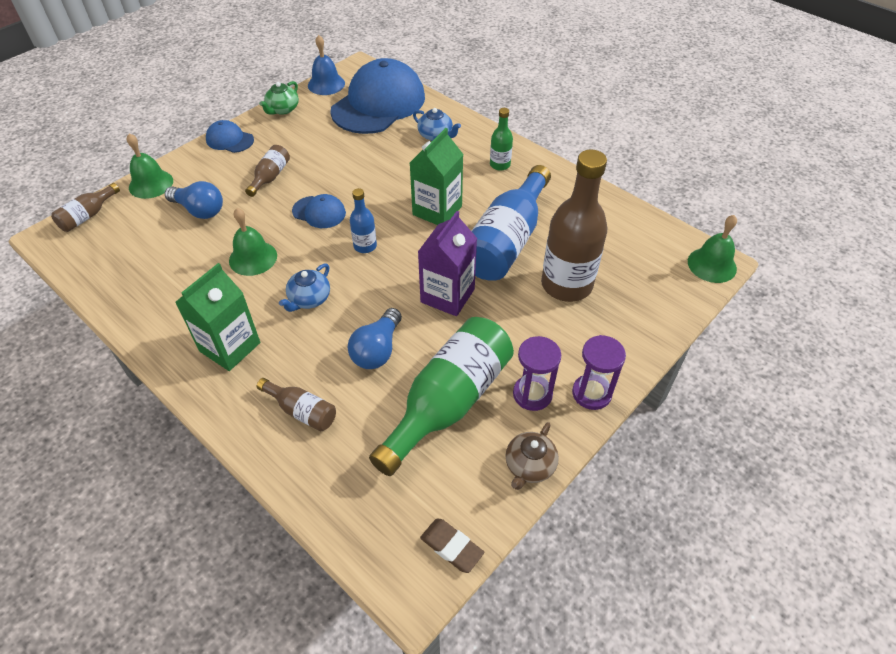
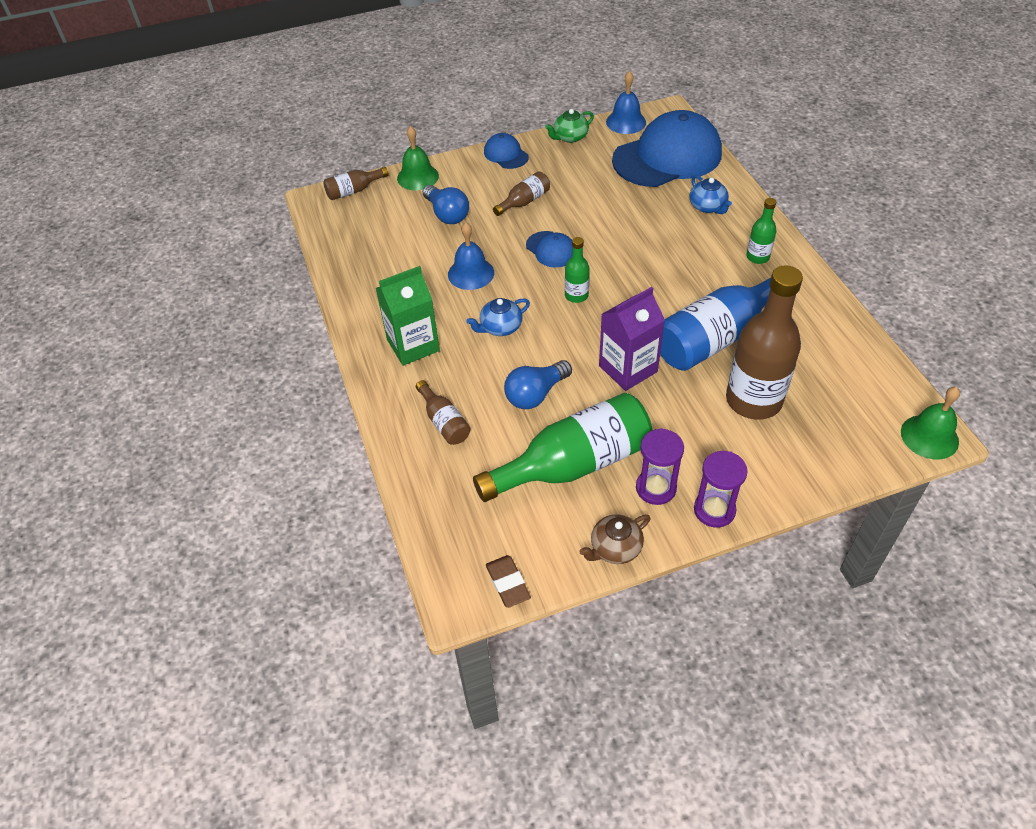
camera: 30 degrees right, 0 degrees up
(253, 258) = (471, 273): green bell -> blue bell
(365, 246) = (576, 295): blue bottle -> green bottle
(437, 210) = (665, 284): green carton -> none

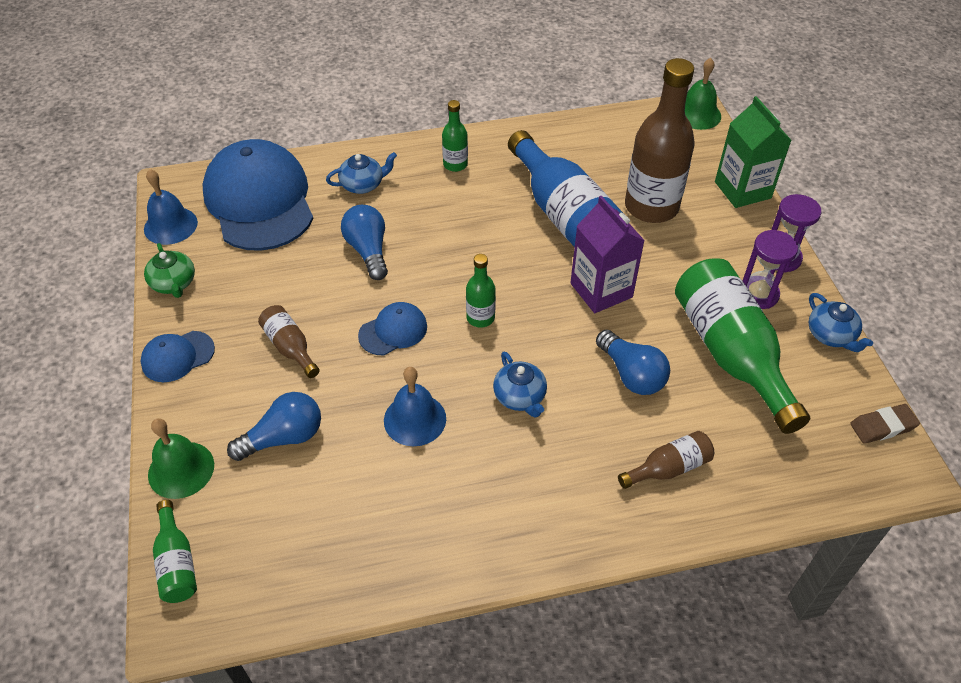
camera: 85 degrees left, 0 degrees up
(354, 191) = (177, 563): brown bottle -> green bottle
(413, 345) = (536, 495): green carton -> green carton (742, 190)
(615, 548) = (831, 335): brown teapot -> blue teapot
(631, 223) = (368, 251): none -> blue light bulb

